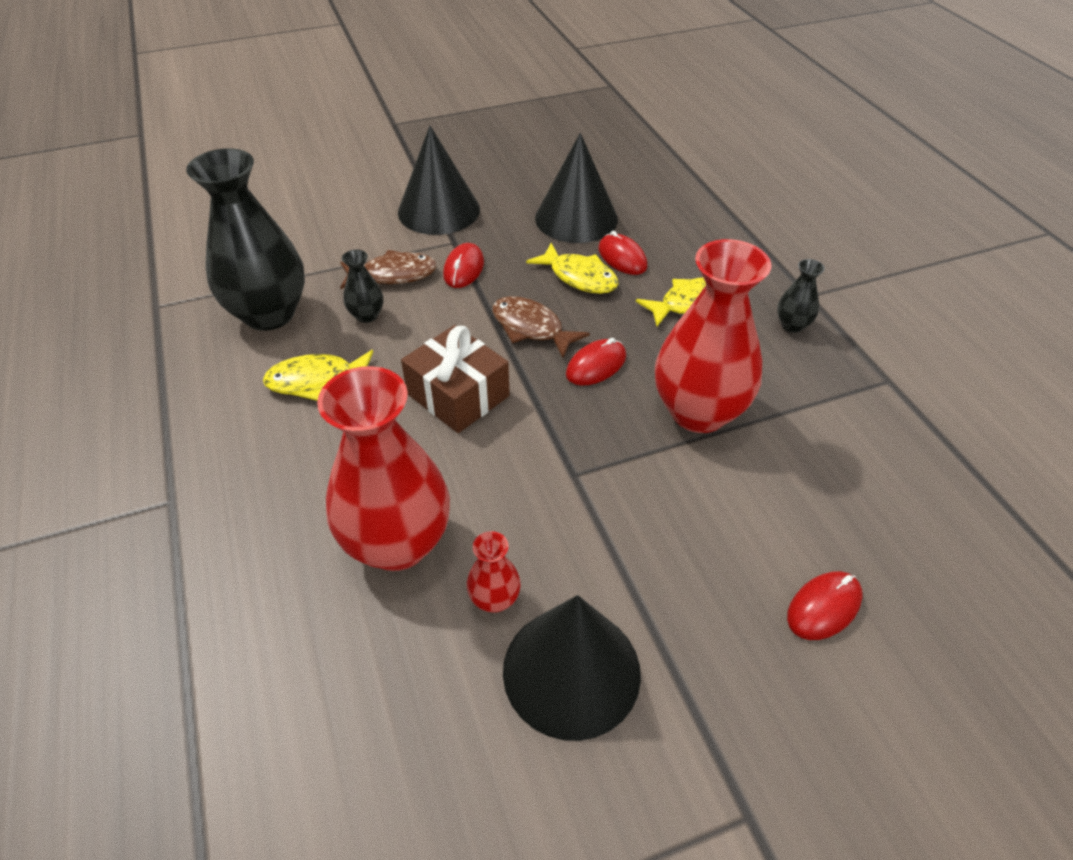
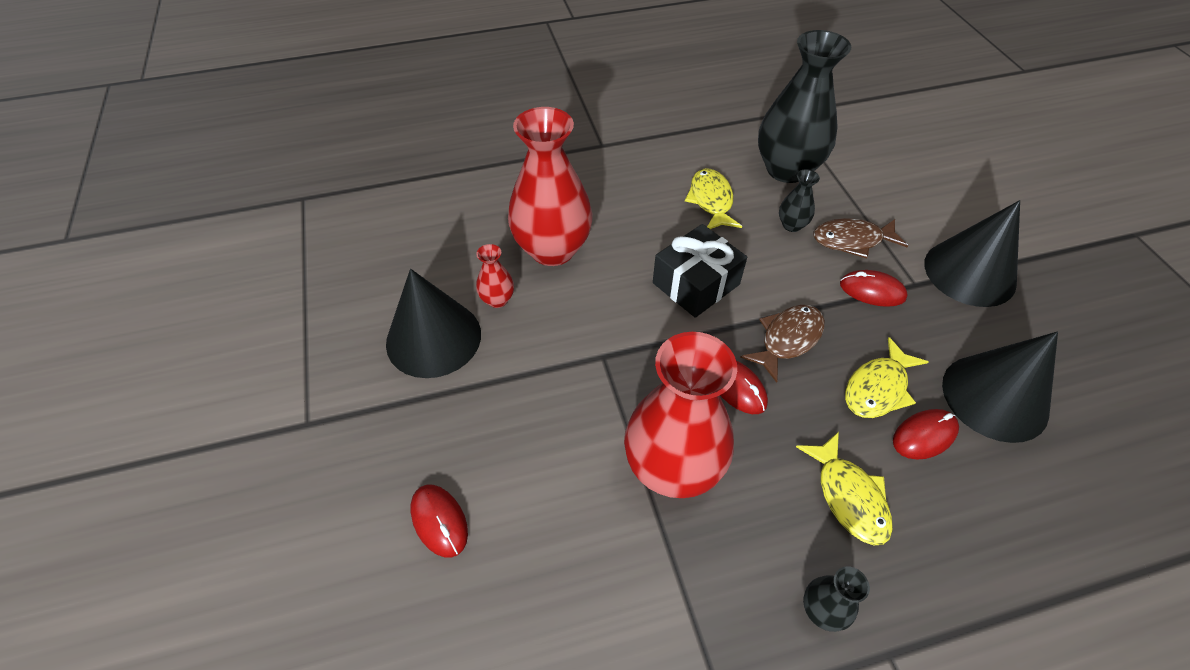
camera: 95 degrees right, 5 degrees up
(393, 275) = (852, 240): brown fish -> brown fish turned 90 degrees clockwise
(458, 395) = (696, 283): brown gift -> black gift

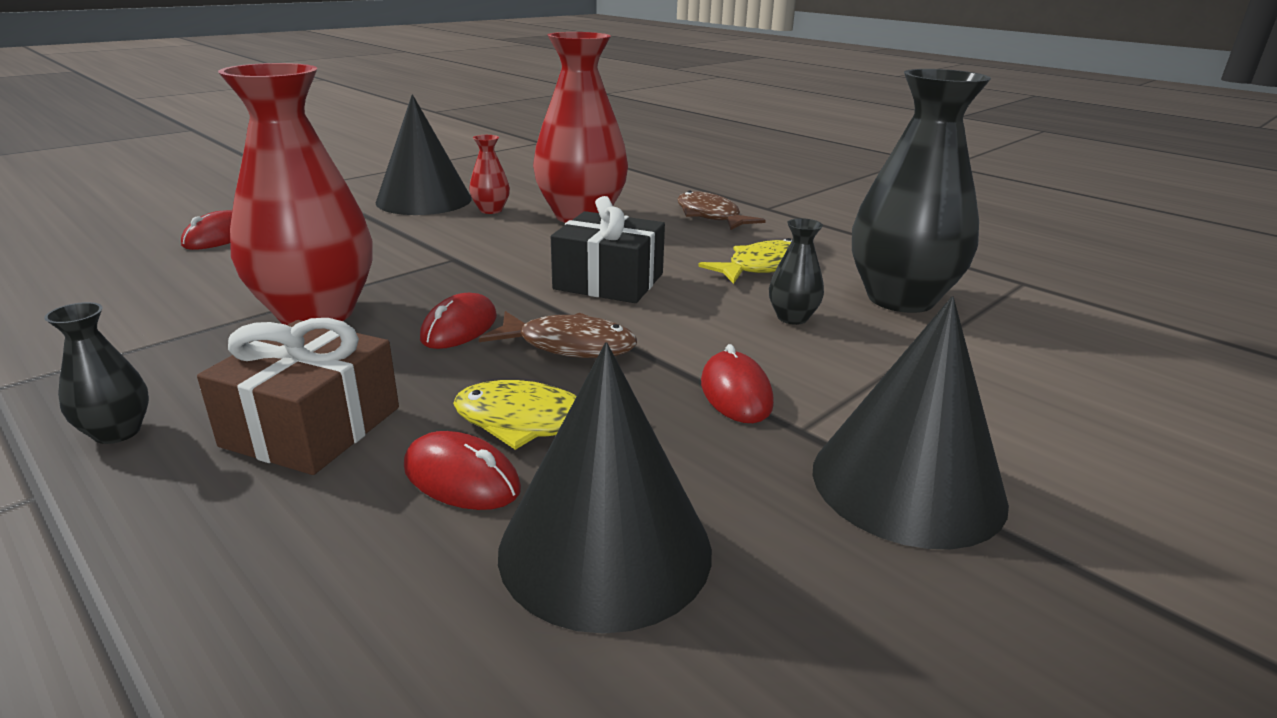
camera: 60 degrees right, 25 degrees down
(848, 496) = (312, 426): yellow fish -> brown gift
(852, 240) = (825, 363): brown fish -> brown fish (710, 216)

